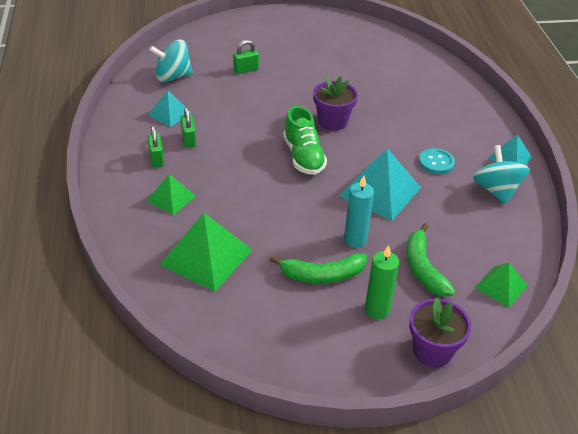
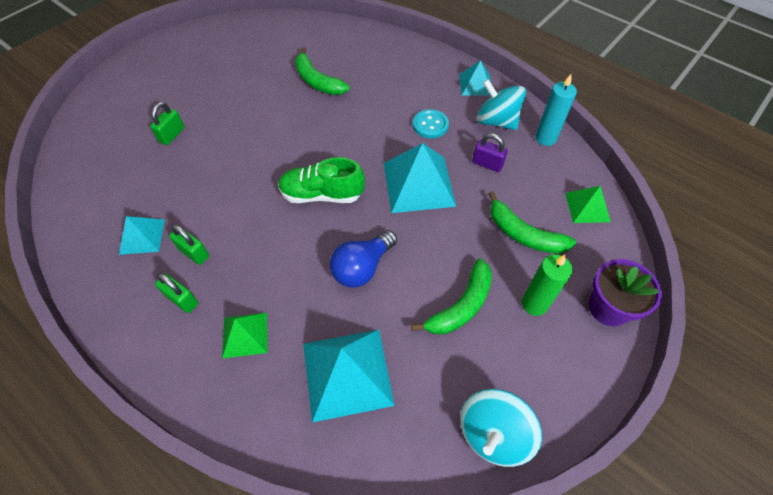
camera: 40 degrees left, 15 degrees up
(173, 76) = (101, 190): turquoise spinning top -> turquoise spinning top (493, 433)
(206, 257) = (347, 373): green pyramid -> turquoise pyramid
(281, 212) = (362, 267): none -> blue light bulb
(303, 157) = (322, 194): green shoe -> green shoe turned 150 degrees clockwise
(332, 121) = (309, 140): purple flower pot -> none
(355, 240) = (449, 248): turquoise candle -> turquoise candle (545, 138)
(381, 90) = (317, 81): none -> green banana
(451, 211) = (487, 164): none -> purple padlock

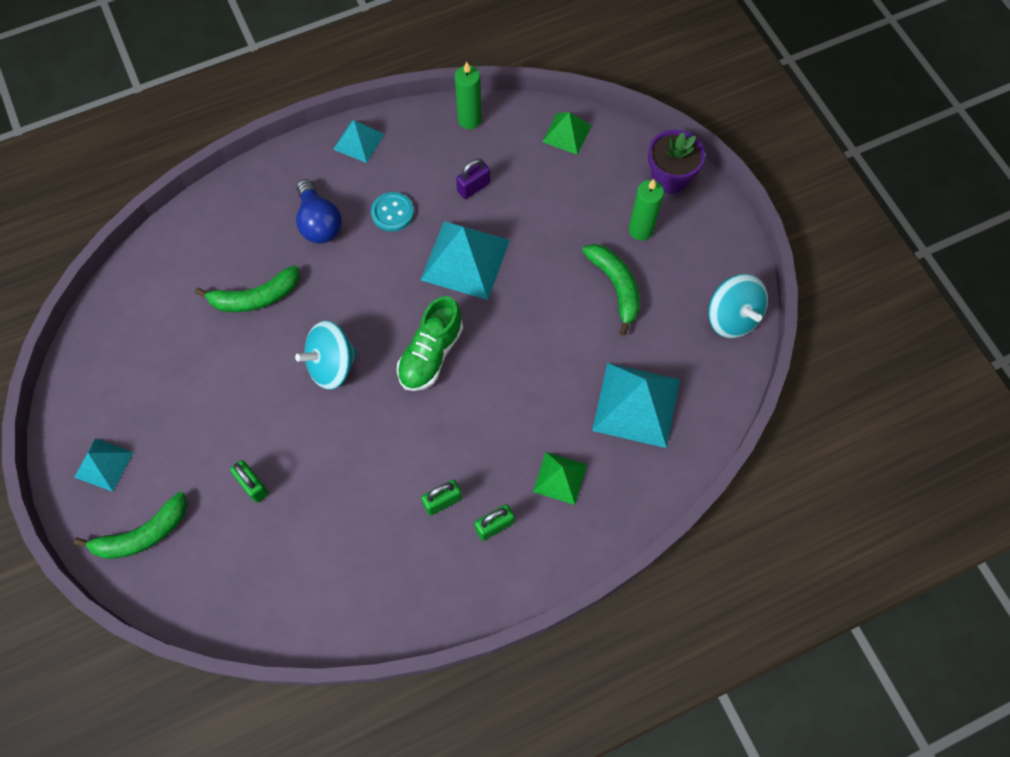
camera: 65 degrees left, 10 degrees up
(142, 236) = (393, 549): turquoise pyramid -> turquoise pyramid (103, 464)
(362, 267) = (537, 351): blue light bulb -> blue light bulb (319, 222)
(496, 121) = (423, 150): turquoise spinning top -> turquoise spinning top (332, 365)
(523, 234) = (569, 200): green banana -> green banana (143, 534)
(545, 138) = (469, 120): turquoise candle -> green candle

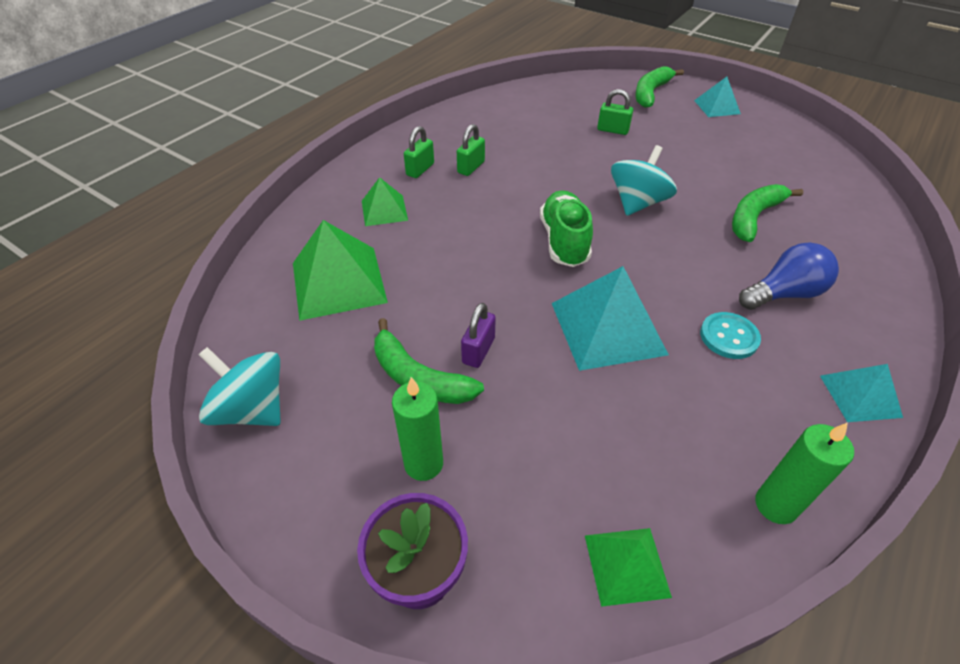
camera: 150 degrees right, 20 degrees down
(319, 222) = (783, 294): blue light bulb -> blue light bulb turned 120 degrees clockwise
(473, 187) = (675, 410): purple padlock -> purple padlock (478, 351)
(636, 404) = (339, 282): turquoise pyramid -> green pyramid

